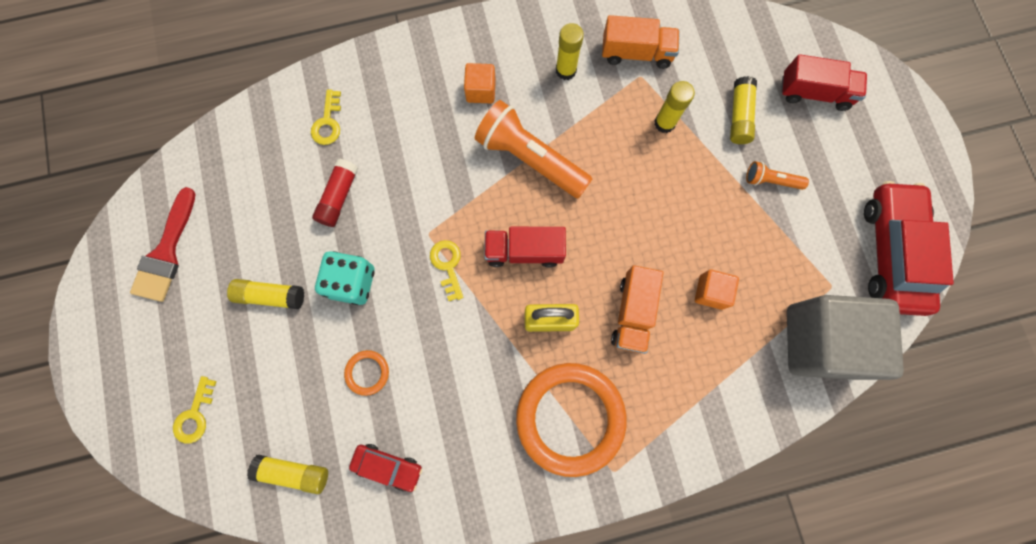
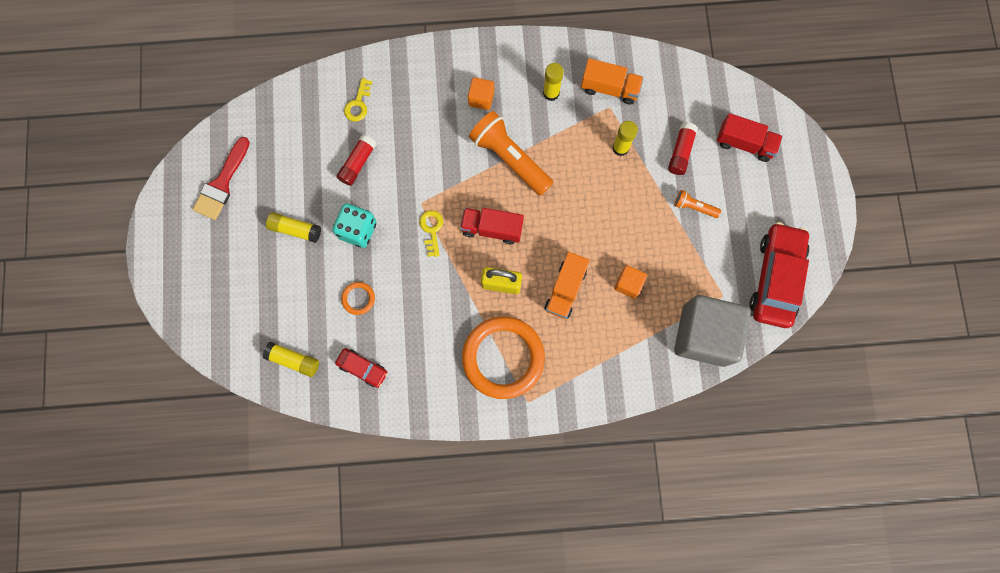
camera: 10 degrees right, 0 degrees up
(195, 415) = (227, 307): yellow key -> none
(739, 116) = (680, 152): yellow glue stick -> red glue stick

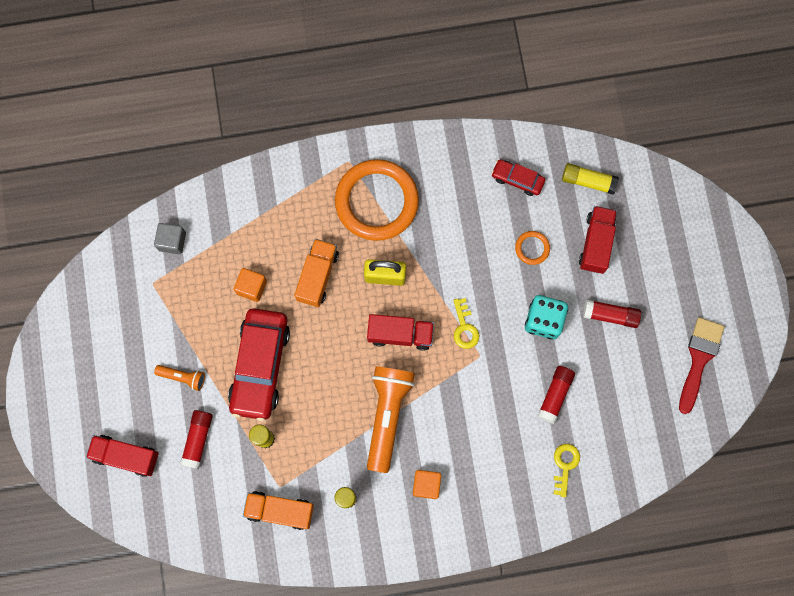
camera: 175 degrees right, 0 degrees up
(295, 229) = (610, 315): yellow glue stick -> red glue stick
(297, 298) = (596, 243): none -> red truck
(510, 158) = (387, 415): orange flashlight -> orange flashlight turned 120 degrees counterclockwise
(704, 335) = (172, 241): grey cube -> grey cube, size x0.43
(776, 278) = (96, 306): red car -> red car (260, 366)

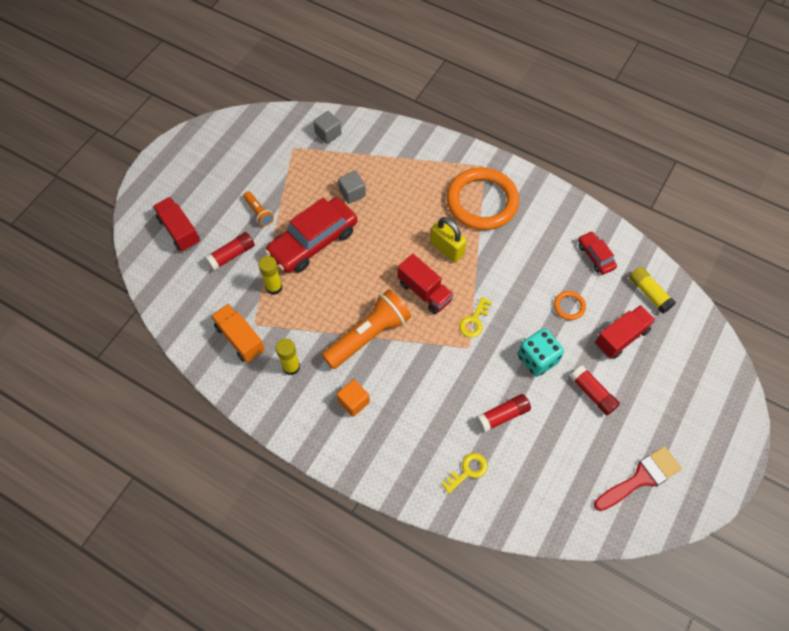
camera: 40 degrees right, 15 degrees down
(251, 287) = (352, 193): orange cube -> grey cube
(317, 276) = (401, 217): orange truck -> none

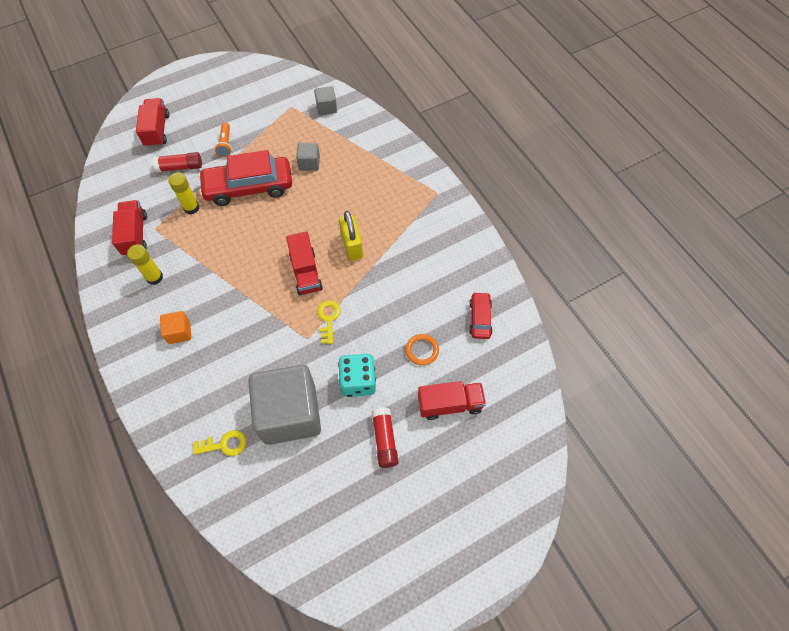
camera: 30 degrees right, 0 degrees up
(240, 339) = (135, 235): orange truck -> red truck
(368, 336) = (233, 284): orange flashlight -> none
(474, 321) = (328, 318): yellow key -> yellow key turned 120 degrees clockwise
(482, 201) = (412, 221): orange ring -> none
(502, 416) = (290, 414): red glue stick -> grey cube
(641, 478) = (371, 545): red brush -> none
(649, 293) = (506, 378): yellow glue stick -> none

